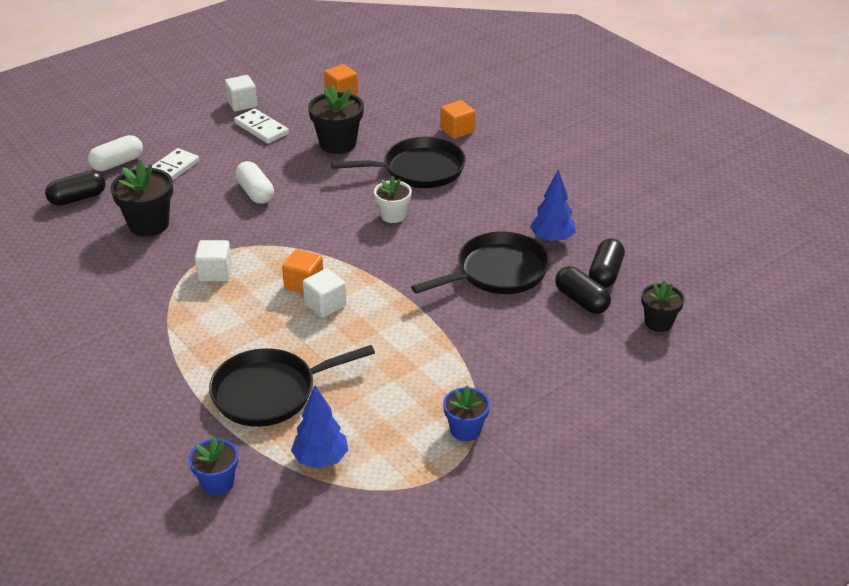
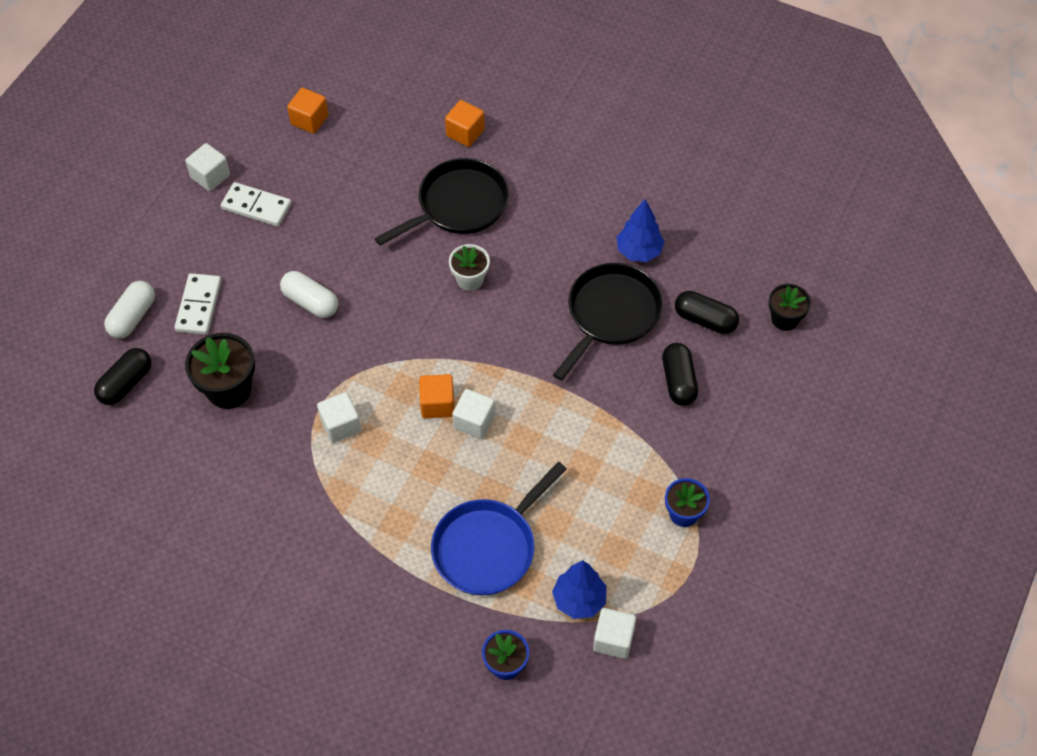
camera: 25 degrees left, 20 degrees up
(270, 392) = (488, 547): black pan -> blue pan
(330, 501) = (613, 639): none -> white cube
(338, 144) = (353, 199): black flower pot -> none
(605, 274) = (709, 277): black capsule -> black capsule (678, 381)

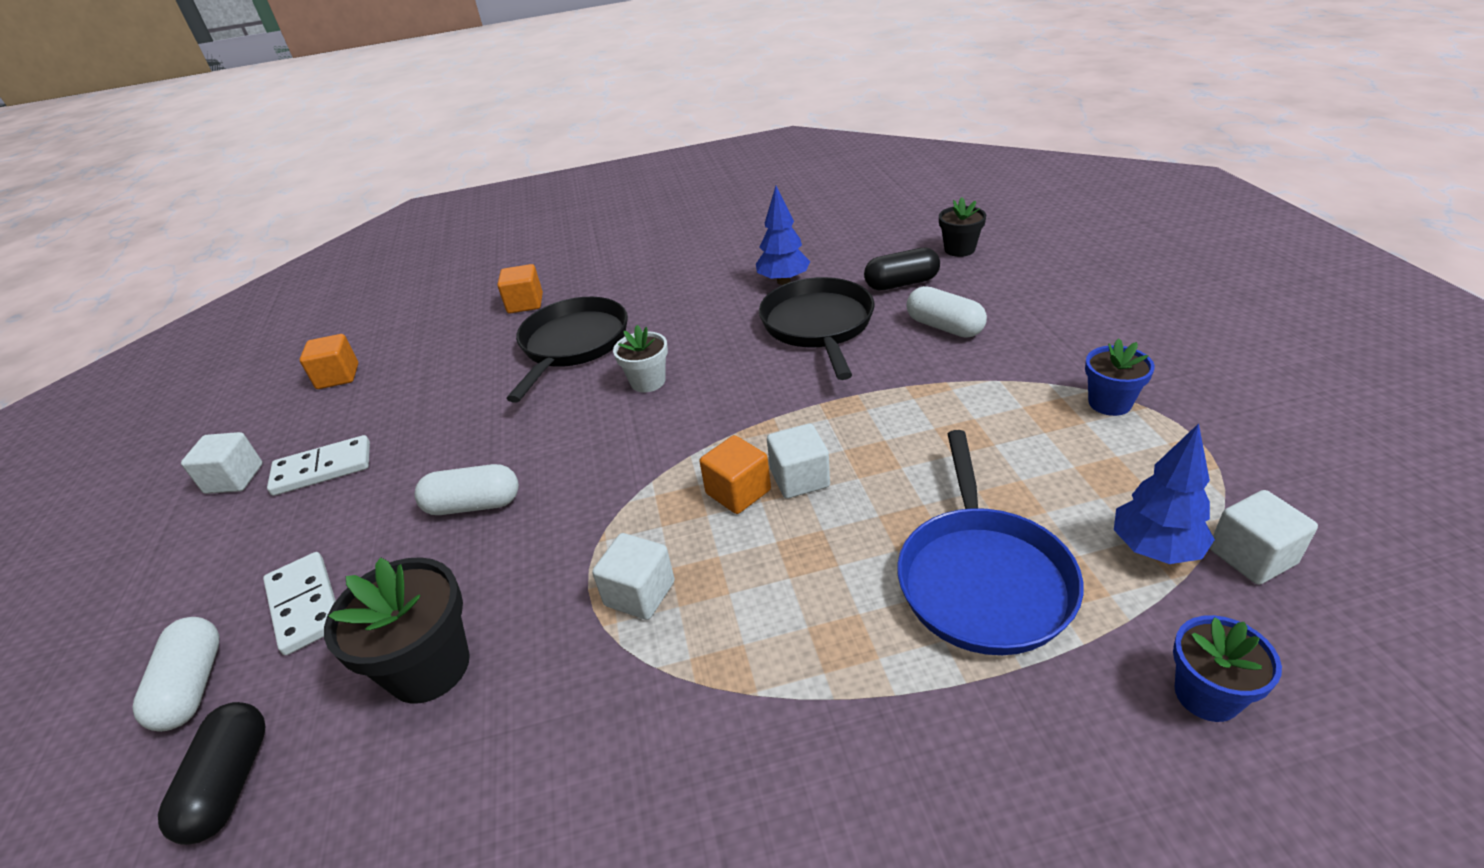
camera: 35 degrees left, 20 degrees down
(678, 381) = (944, 327): black capsule -> white capsule

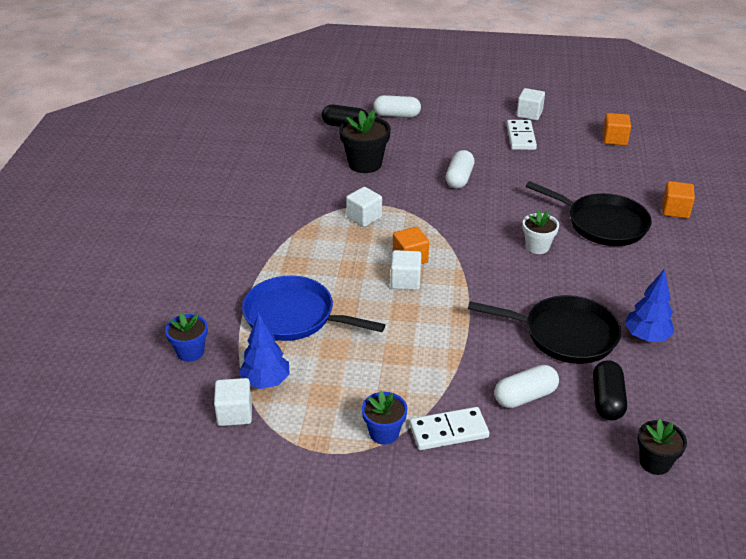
camera: 105 degrees right, 0 degrees up
(305, 605) = (423, 136): white domino -> white domino (448, 431)

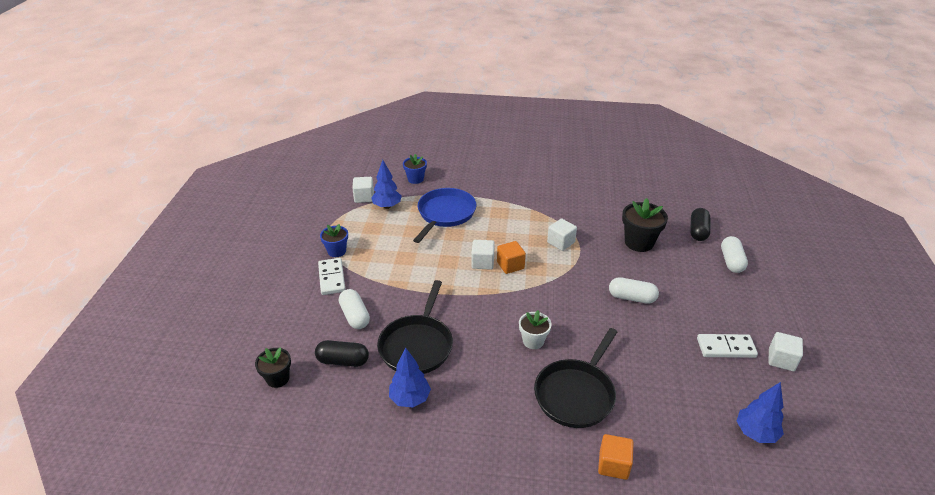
camera: 90 degrees right, 0 degrees up
(614, 139) = (755, 433): orange cube -> blue tree

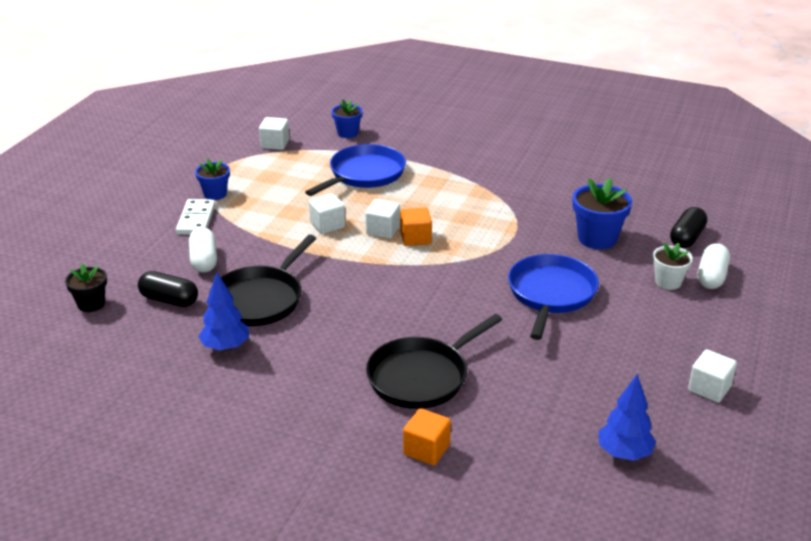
camera: 15 degrees right, 5 degrees down
(387, 206) = (297, 157): blue tree -> none
(533, 341) = (400, 317): white flower pot -> white flower pot (668, 282)
(561, 242) = (494, 224): white cube -> white cube (327, 225)
(631, 298) = (551, 294): white capsule -> blue pan
(639, 242) = (597, 238): black flower pot -> blue flower pot
(726, 348) = (642, 364): white domino -> none

